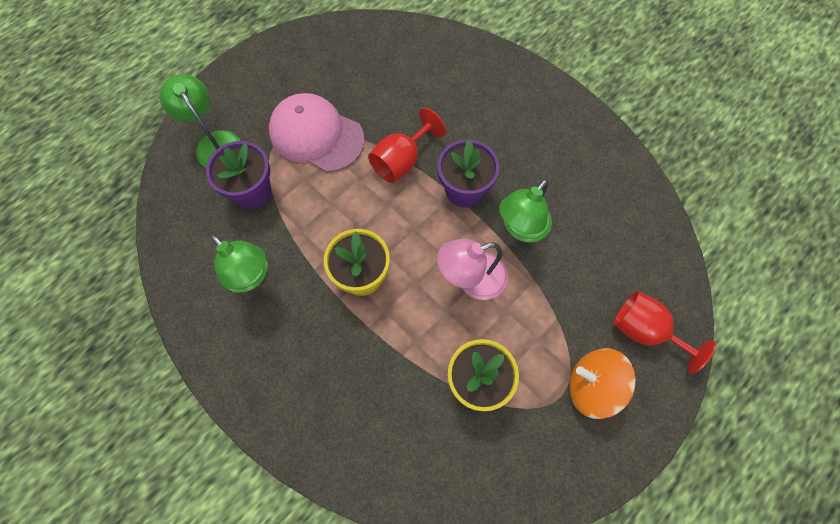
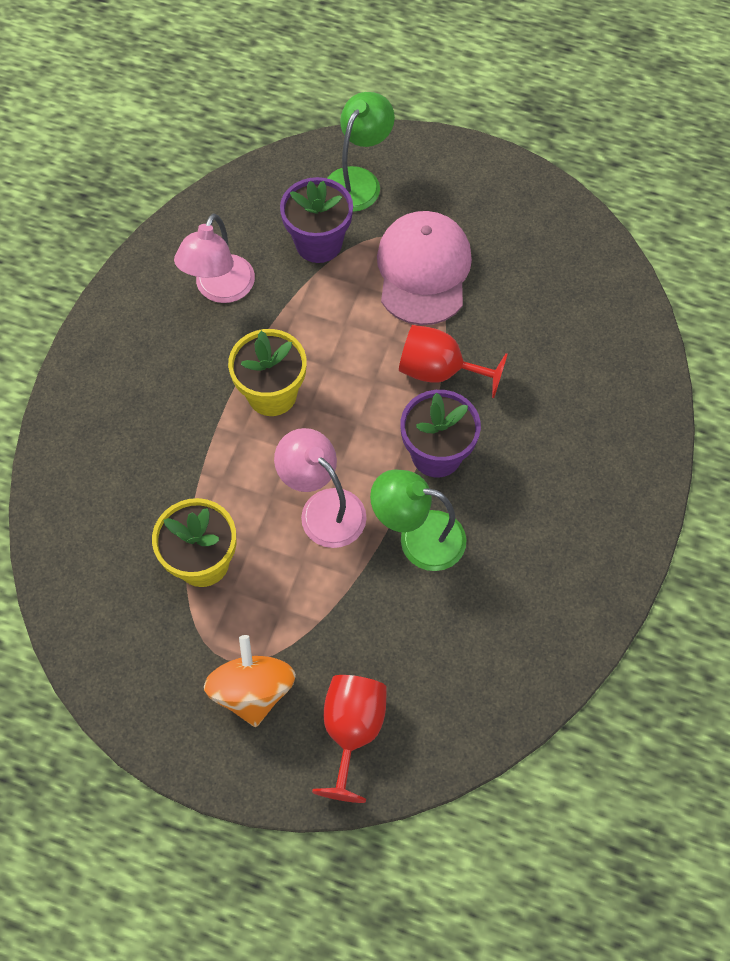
camera: 65 degrees right, 5 degrees down
(250, 276) = (220, 290): green lamp -> pink lamp

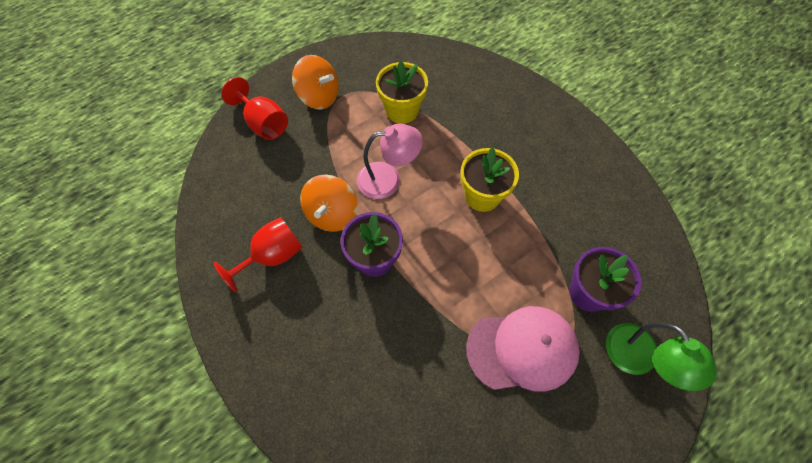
camera: 125 degrees right, 0 degrees up
(220, 290) = (582, 211): pink lamp -> none
(418, 537) = (332, 214): green lamp -> orange spinning top
(423, 270) = (522, 349): pink cap -> pink cap turned 45 degrees counterclockwise
(439, 371) = (431, 301): red goblet -> red goblet (272, 256)

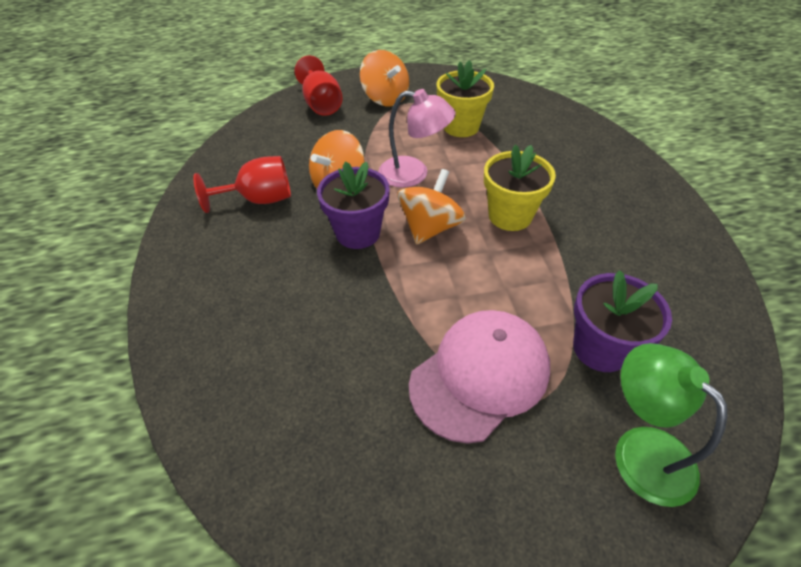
camera: 25 degrees right, 15 degrees down
(428, 231) = (430, 228): none -> orange spinning top
(522, 349) = (480, 375): pink cap -> pink cap turned 60 degrees counterclockwise
(638, 359) = (641, 450): green lamp -> green lamp turned 150 degrees clockwise

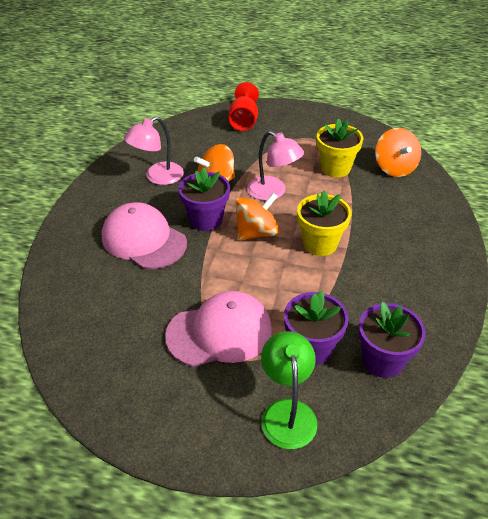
camera: 25 degrees right, 5 degrees down
(259, 200) = (158, 177): red goblet -> pink lamp
(294, 287) = (144, 240): none -> pink cap
(385, 98) = (294, 129): orange spinning top -> orange spinning top (394, 168)
(684, 329) = (382, 360): none -> purple flower pot

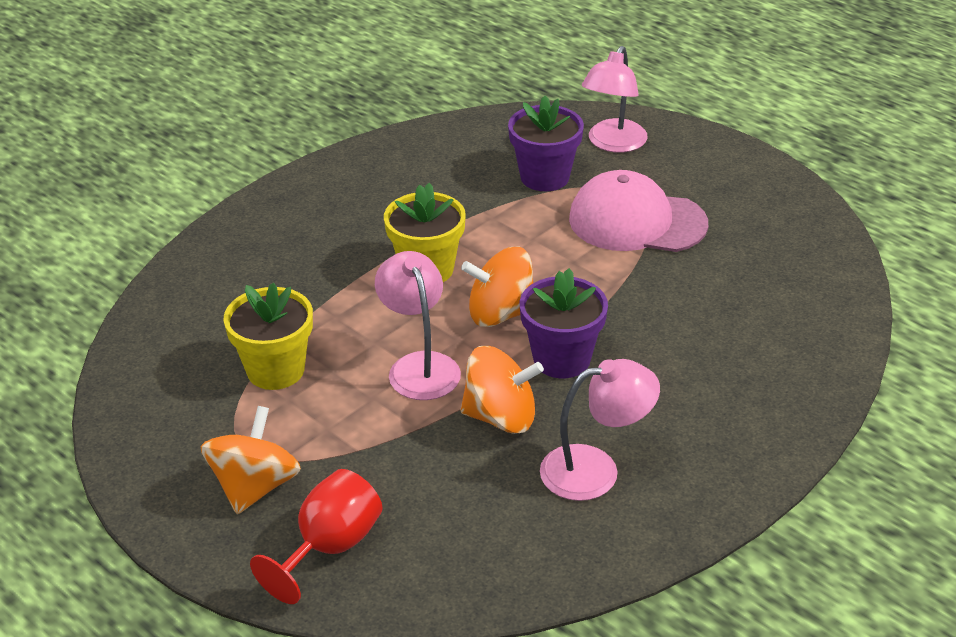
camera: 150 degrees left, 5 degrees down
(144, 240) = (677, 362): pink cap -> none
(287, 412) = (613, 144): green lamp -> pink lamp
(382, 360) = (480, 147): purple flower pot -> none
(394, 168) = (183, 335): orange spinning top -> orange spinning top (255, 487)

